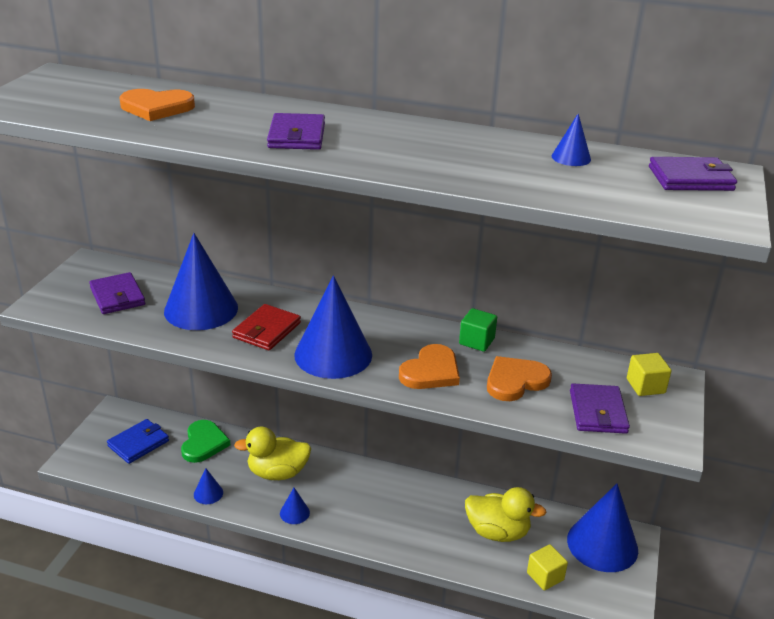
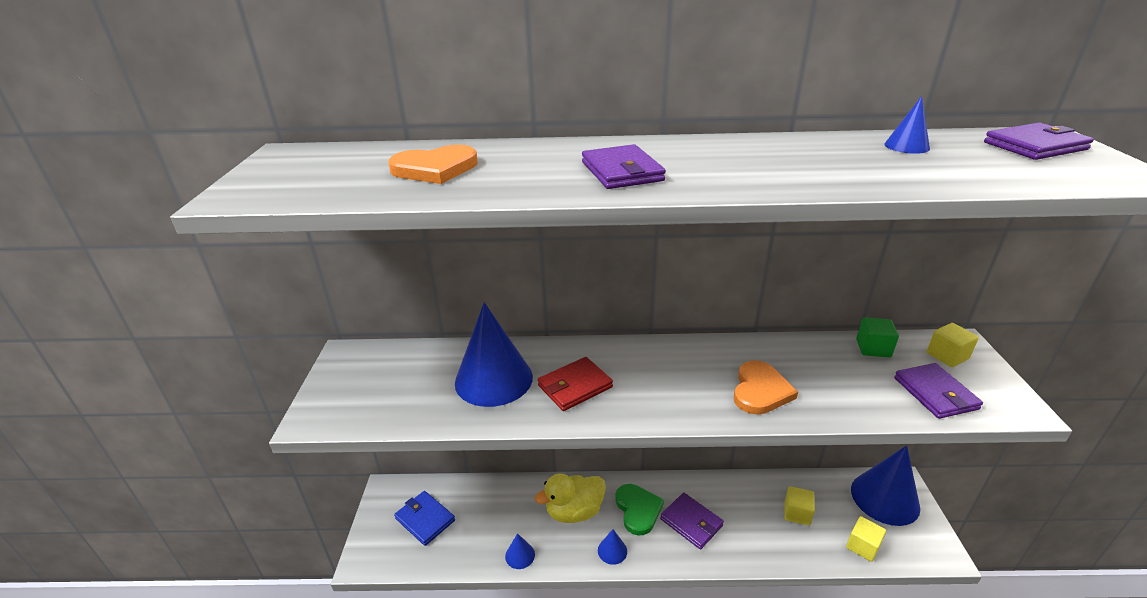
camera: 15 degrees left, 0 degrees up
(117, 296) = (396, 386): purple wallet -> purple wallet (691, 522)
(138, 443) = (425, 519): blue wallet -> blue wallet turned 75 degrees counterclockwise
(204, 443) = (489, 500): green heart -> green heart (638, 510)
(267, 330) = (575, 386): red wallet -> red wallet turned 45 degrees clockwise
(333, 354) = (657, 396): blue cone -> none
(476, 341) = (774, 348): green cube -> green cube (873, 348)
(497, 532) = (797, 513): yellow duck -> yellow cube
(515, 381) = (840, 380): orange heart -> none

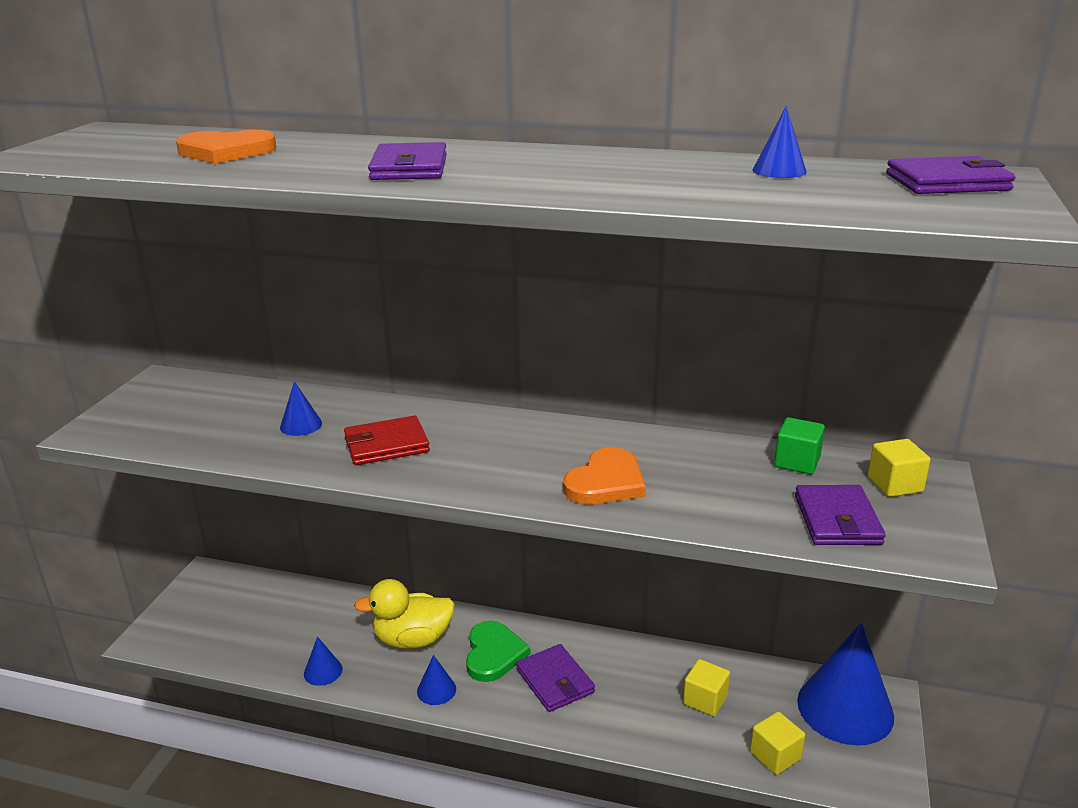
camera: 15 degrees right, 5 degrees down
(425, 519) = (234, 613): blue wallet -> none
(493, 379) = (301, 425): blue cone -> blue cone, size x0.44

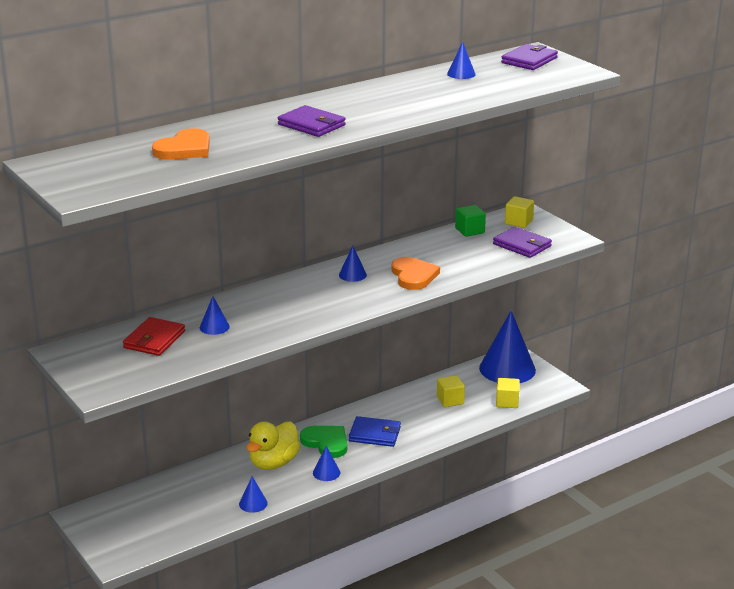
camera: 50 degrees left, 0 degrees up
(386, 445) = (282, 312): red wallet -> red wallet (154, 340)
(542, 443) = (352, 275): none -> blue cone
(554, 681) = (374, 434): purple wallet -> blue wallet

